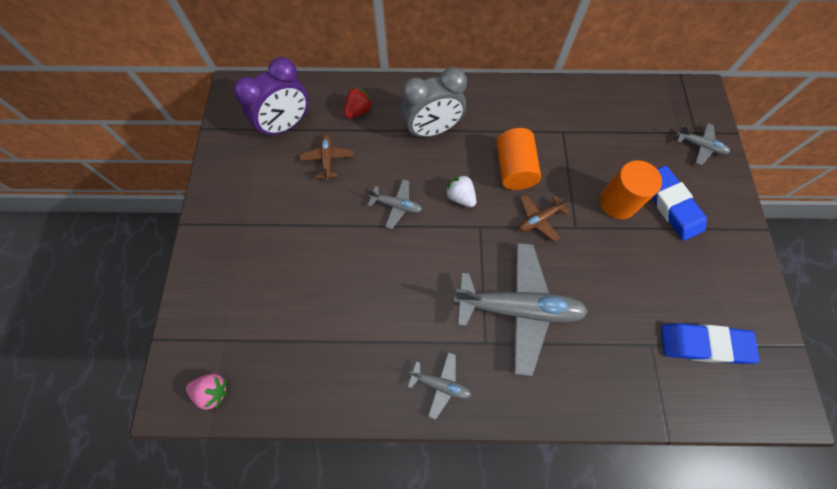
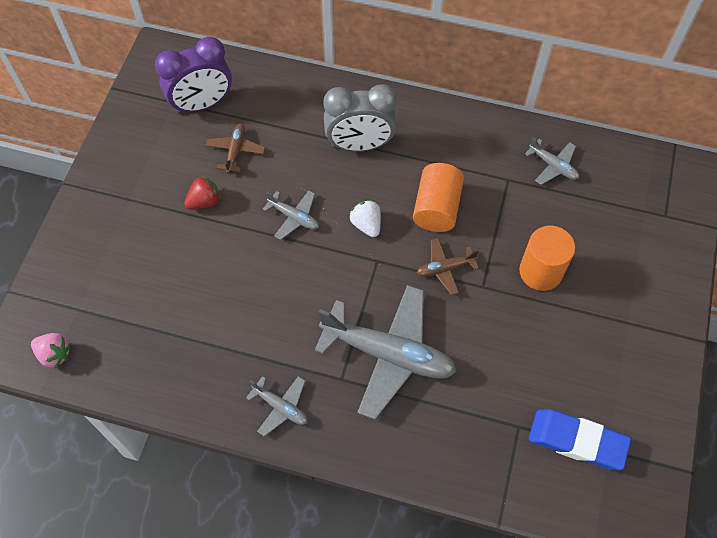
camera: 15 degrees right, 5 degrees down
(358, 111) = (285, 105): red strawberry -> red strawberry (204, 202)
(670, 205) = (601, 289): blue eraser -> none
(700, 146) = (663, 232): grey plane -> grey plane (553, 166)

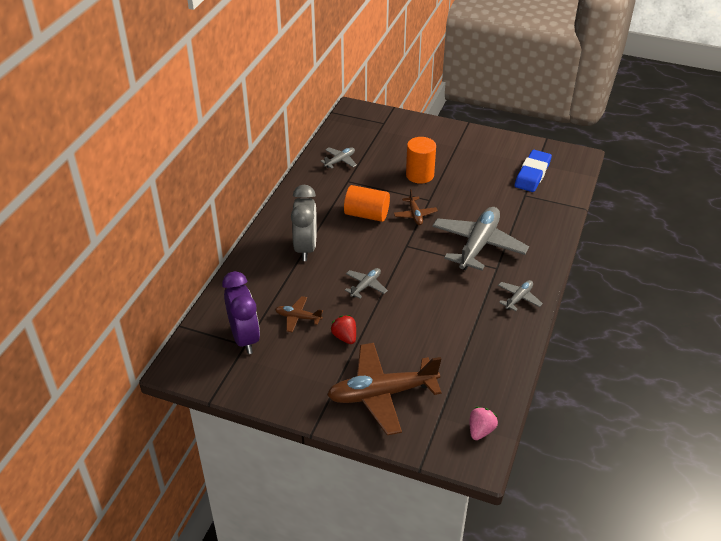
camera: 85 degrees left, 20 degrees down
(115, 246) = (382, 394): none -> brown plane
(366, 224) = (376, 249): white strawberry -> none

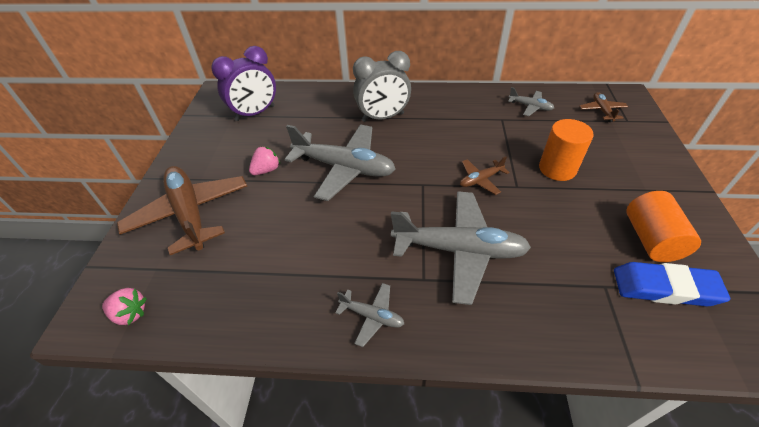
camera: 75 degrees right, 5 degrees up
(298, 317) = (286, 135): brown plane -> brown plane (602, 111)
(345, 337) = (266, 170): red strawberry -> pink strawberry
(365, 286) = (344, 168): grey plane -> grey plane, size x2.14
(366, 214) = (456, 144): orange cylinder -> orange cylinder (651, 239)

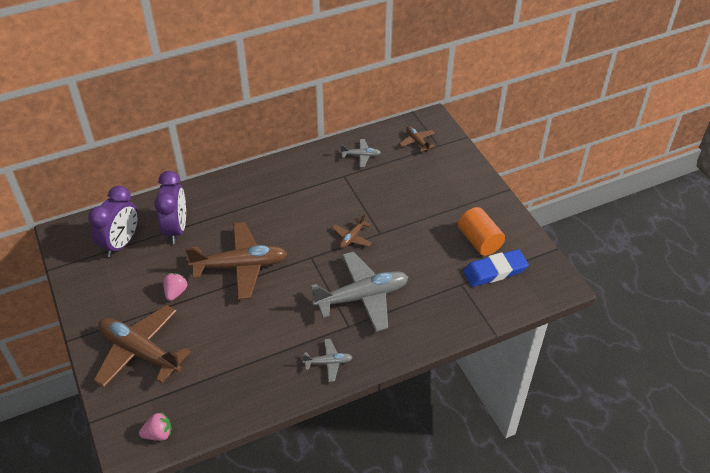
camera: 30 degrees left, 0 degrees up
(309, 116) = (176, 229): none -> purple clock
(344, 168) = (240, 266): grey plane -> brown plane
(383, 117) = (243, 207): grey clock -> none
(557, 168) = (402, 208): orange cylinder -> none

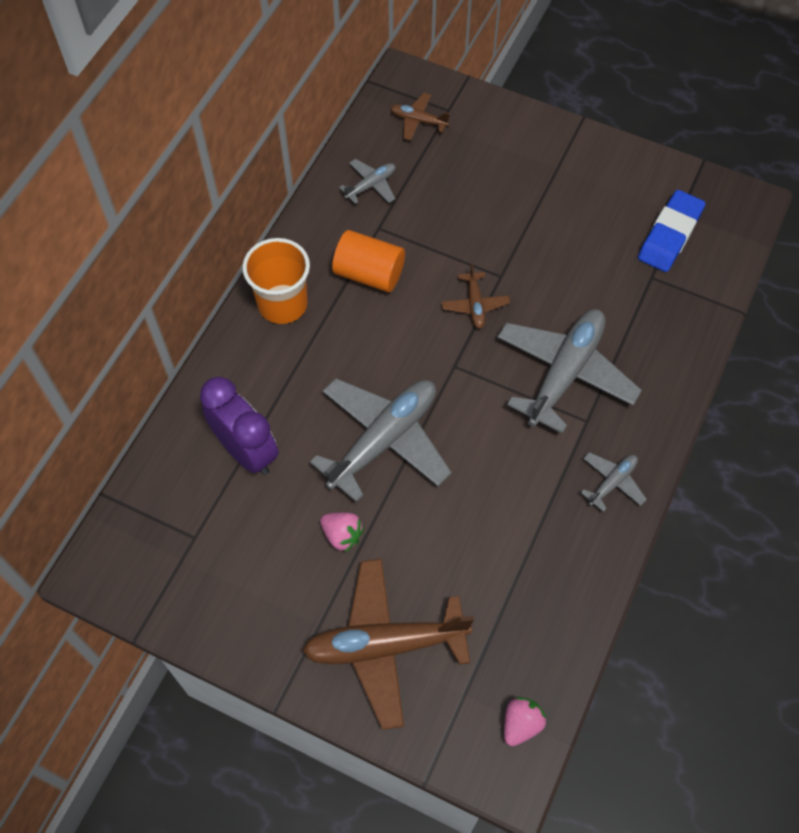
camera: 40 degrees left, 15 degrees up
(121, 243) = (195, 525): purple clock -> none
(176, 292) = (342, 535): pink strawberry -> pink strawberry turned 150 degrees clockwise
(240, 266) = (383, 440): brown plane -> grey plane
(262, 180) = (282, 304): none -> orange cup
(479, 241) = (617, 208): orange cylinder -> orange cylinder (369, 274)

